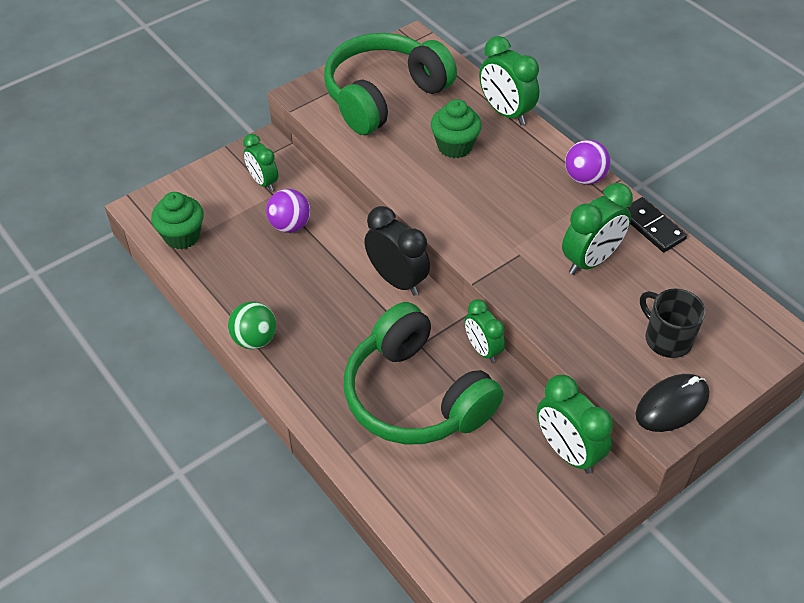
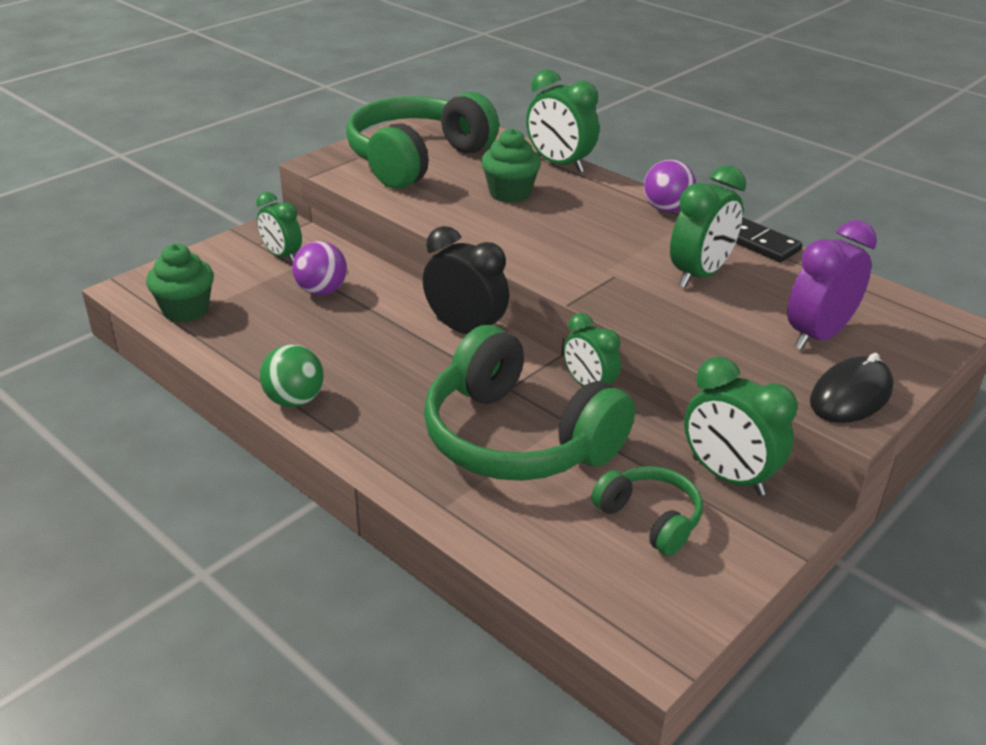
camera: 10 degrees left, 15 degrees down
(497, 483) = (649, 519): none -> green headphones
(667, 339) = (817, 336): black mug -> purple clock

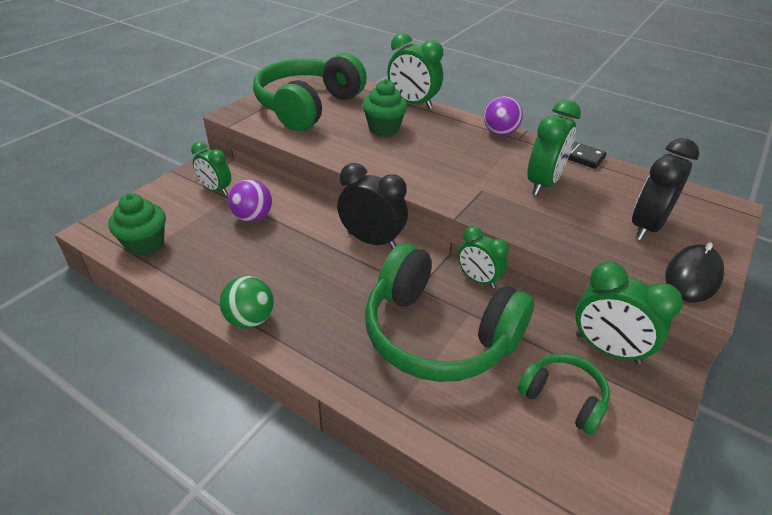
camera: 10 degrees left, 5 degrees up
(817, 336) = (646, 227): purple clock -> black clock

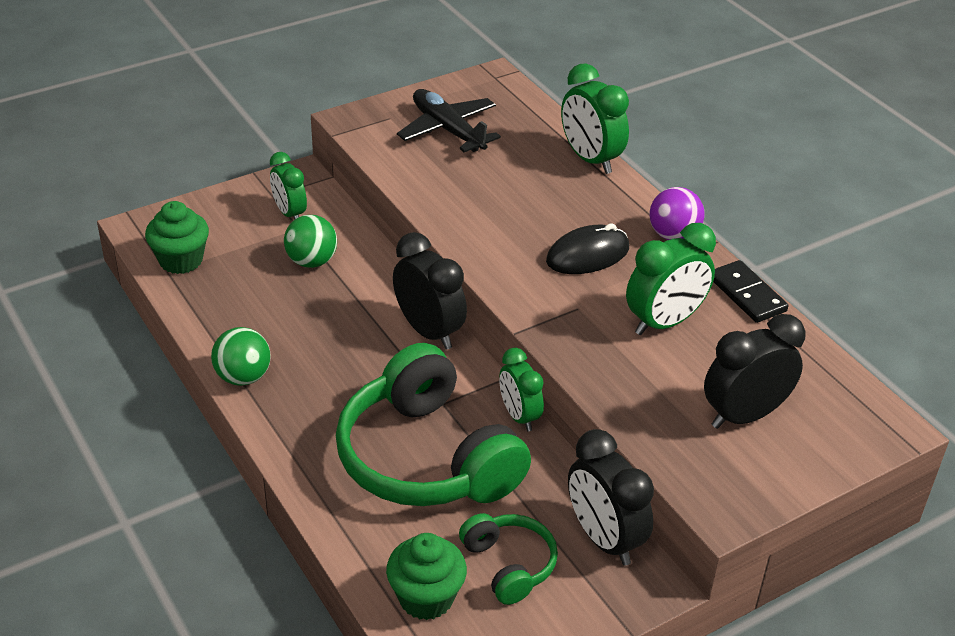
camera: 25 degrees right, 0 degrees up
(253, 217) = (311, 261): purple ball -> green ball
(308, 106) = (448, 130): green headphones -> black plane
(384, 128) = (521, 188): green cupcake -> green cupcake (426, 598)
(607, 349) = (604, 539): green clock -> black clock
(692, 277) = (737, 488): black mouse -> black mouse (587, 255)

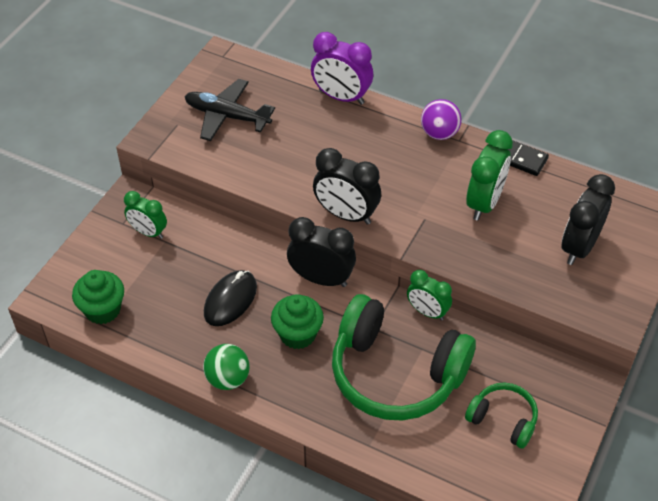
camera: 30 degrees left, 10 degrees up
(311, 261) = (197, 264): green ball -> none
(426, 598) = (473, 470): green cupcake -> green cupcake (297, 334)
(587, 255) = (399, 175): black mouse -> black mouse (230, 300)
(590, 159) = (341, 97): green clock -> purple clock
(604, 539) = (542, 370): black clock -> black clock (346, 215)

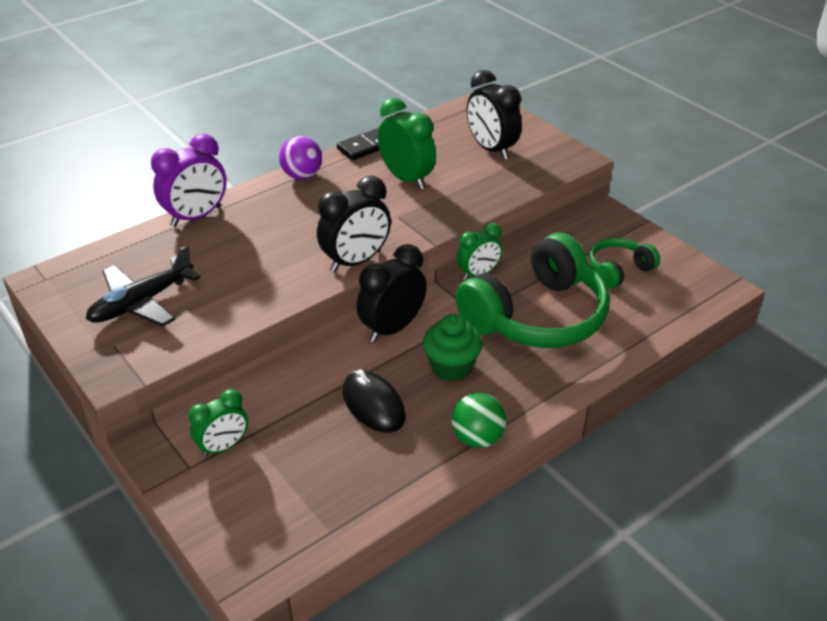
camera: 65 degrees left, 10 degrees down
(103, 310) = (311, 524): green cupcake -> none

